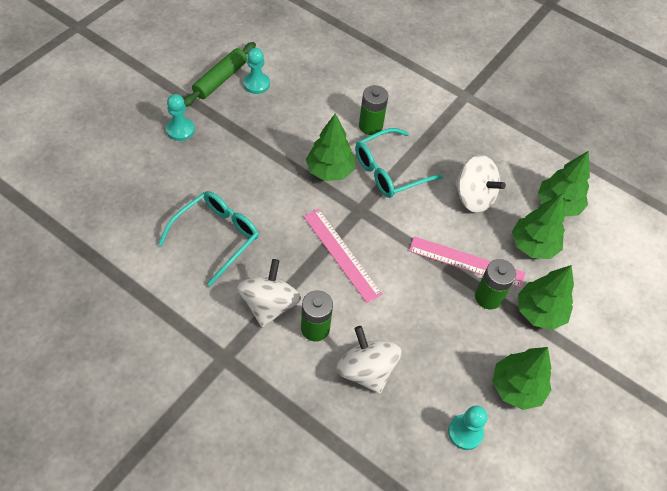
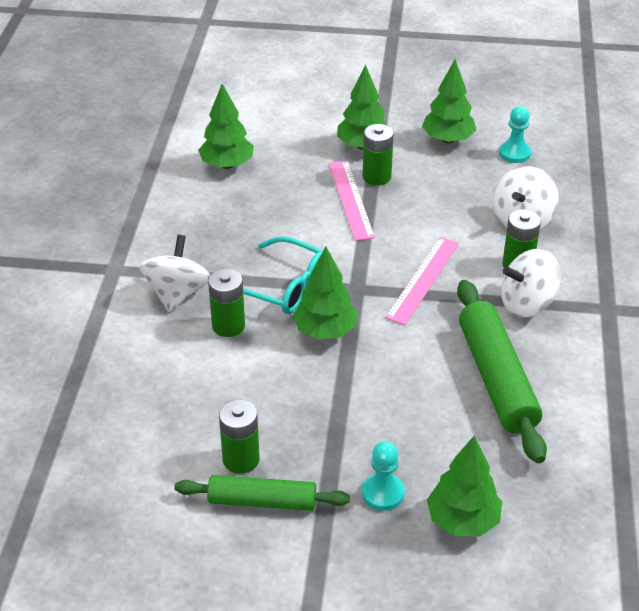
camera: 115 degrees left, 15 degrees down
(216, 237) = (496, 379): turquoise glasses -> green rolling pin
(256, 84) = (241, 459): turquoise pawn -> green battery
(474, 197) = (266, 218): white spinning top -> white spinning top (177, 293)
(533, 245) = (292, 167): green tree -> green tree (462, 521)

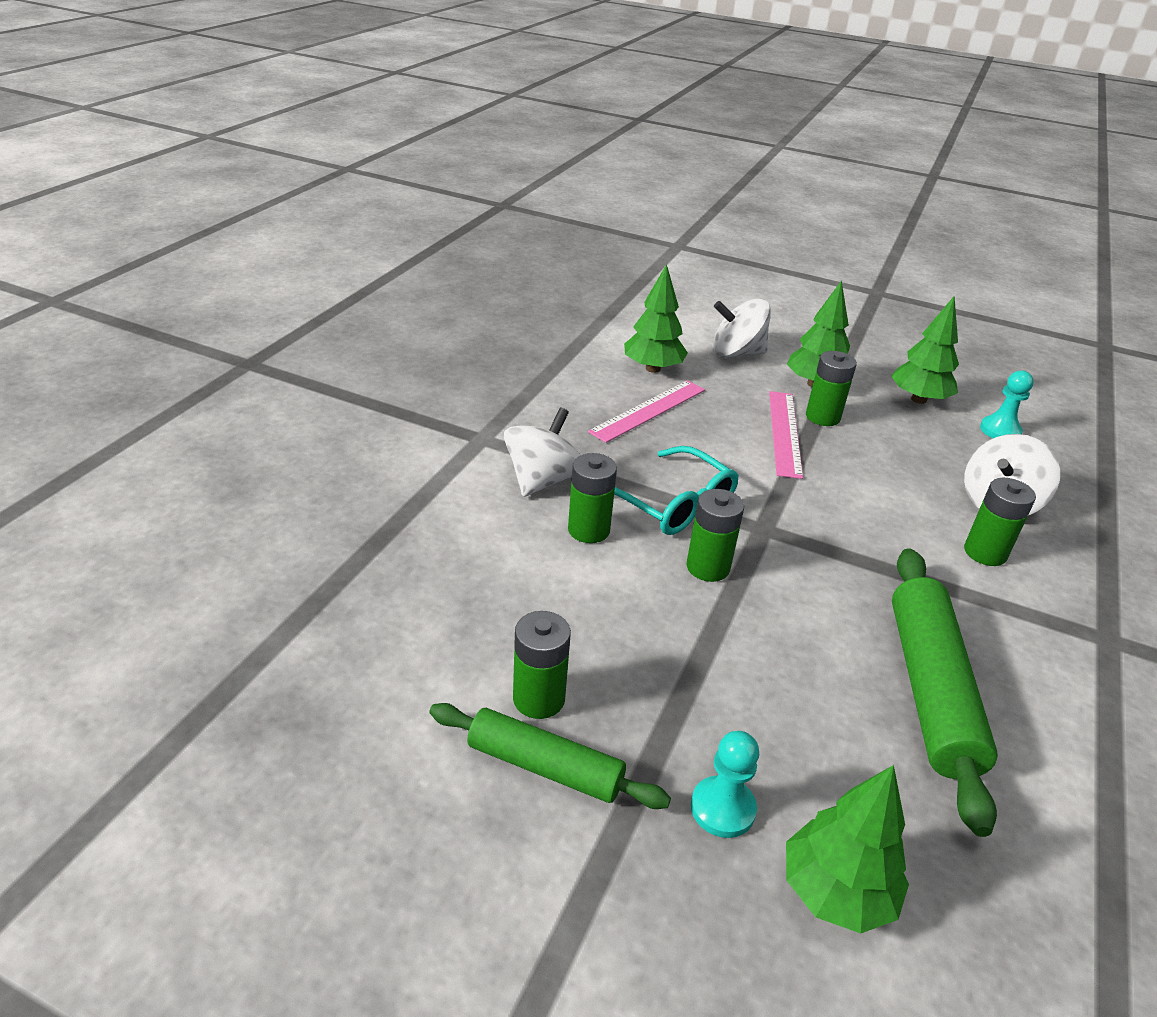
camera: 15 degrees right, 5 degrees down
(325, 331) = (708, 567): green tree -> green battery
(423, 280) = (853, 539): pink ruler -> pink ruler (648, 410)
(527, 304) = (990, 603): white spinning top -> white spinning top (736, 353)

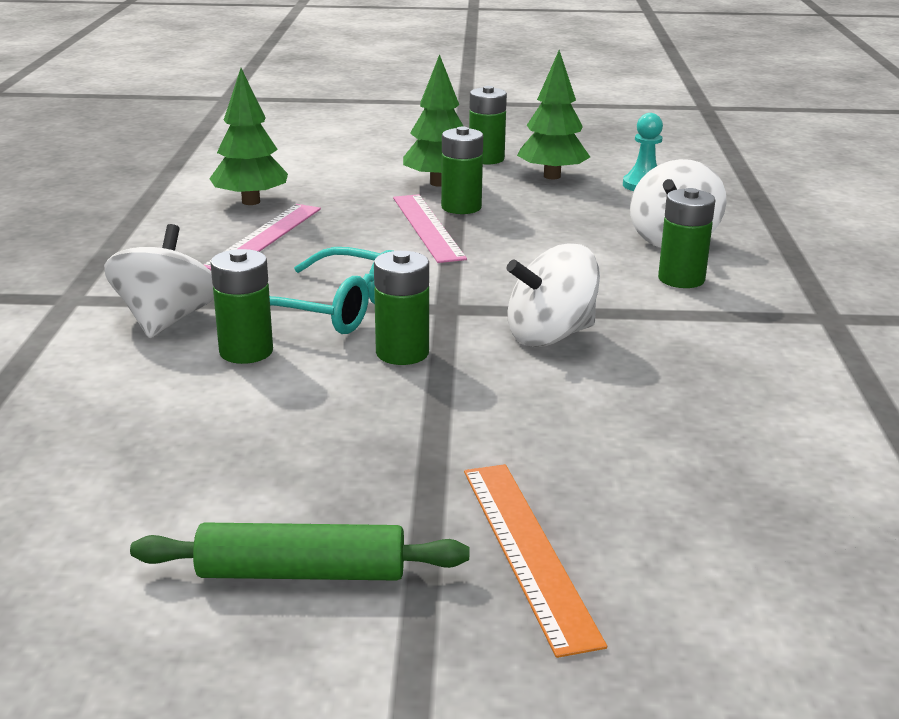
camera: 20 degrees left, 10 degrees down
(539, 699) = (262, 514): green battery -> green battery (486, 159)
(722, 808) = (528, 551): turquoise pawn -> orange ruler
(736, 353) = (340, 173): white spinning top -> white spinning top (550, 336)
(835, 892) = (685, 585): green tree -> none
(929, 690) = (687, 396): green rolling pin -> none

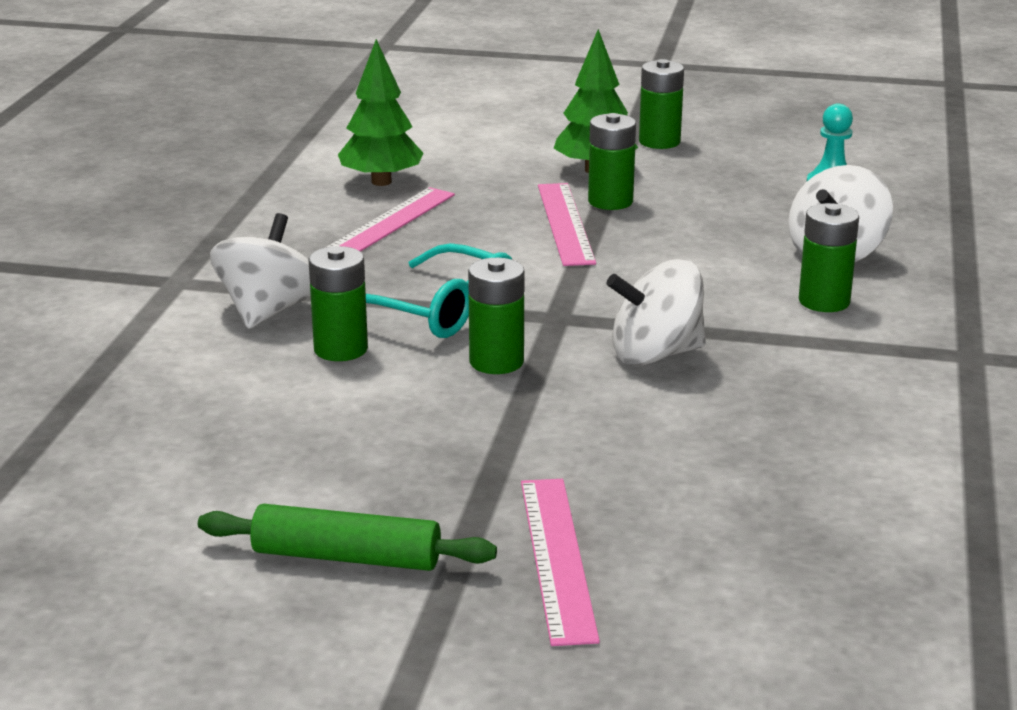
camera: 10 degrees right, 0 degrees up
(528, 551) = (558, 557): orange ruler -> pink ruler
(552, 176) = (728, 168): green tree -> none

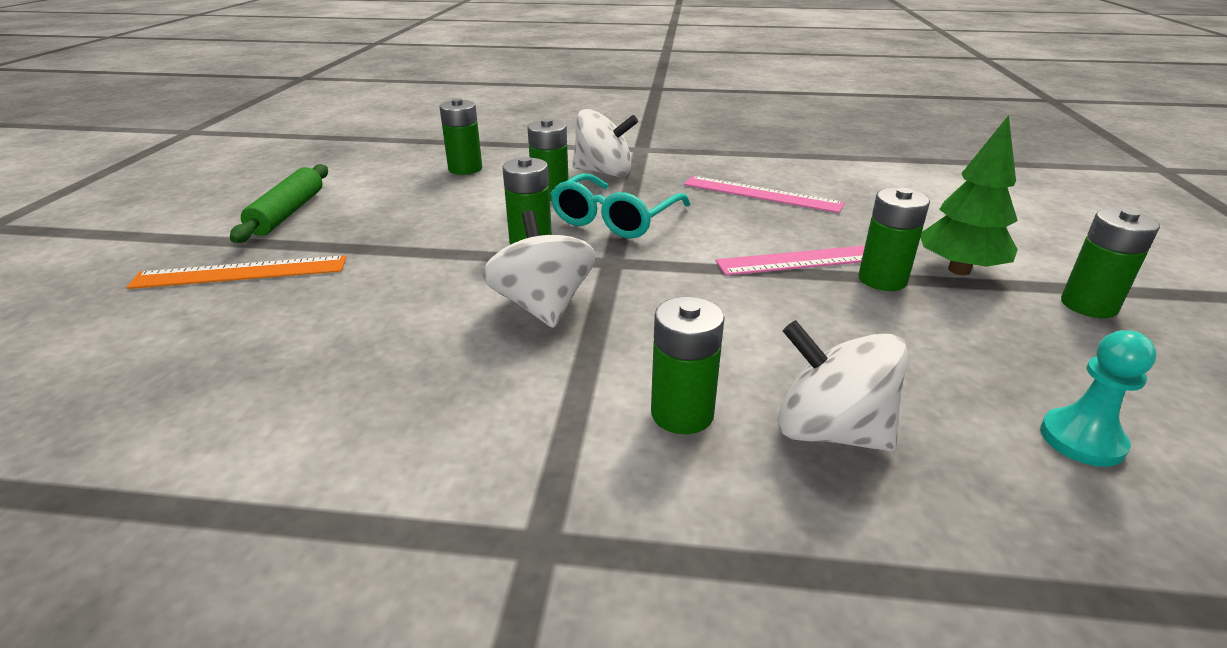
camera: 85 degrees right, 5 degrees up
(202, 417) = (465, 169): none -> green battery
(381, 182) = (844, 187): green tree -> none
(558, 557) = (241, 272): pink ruler -> orange ruler

